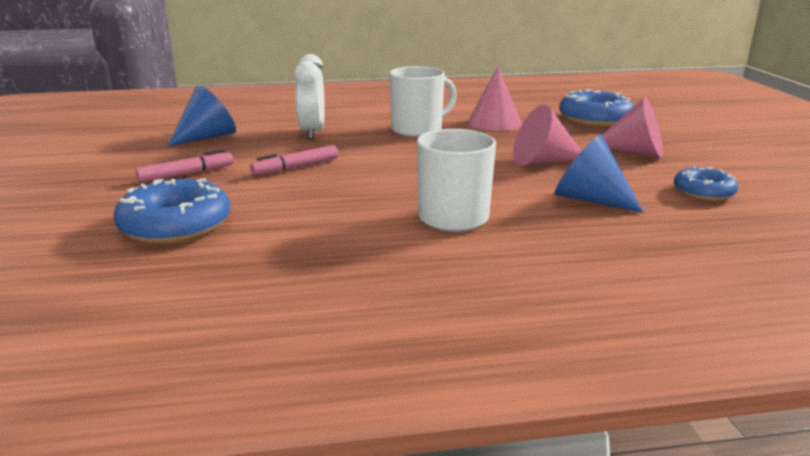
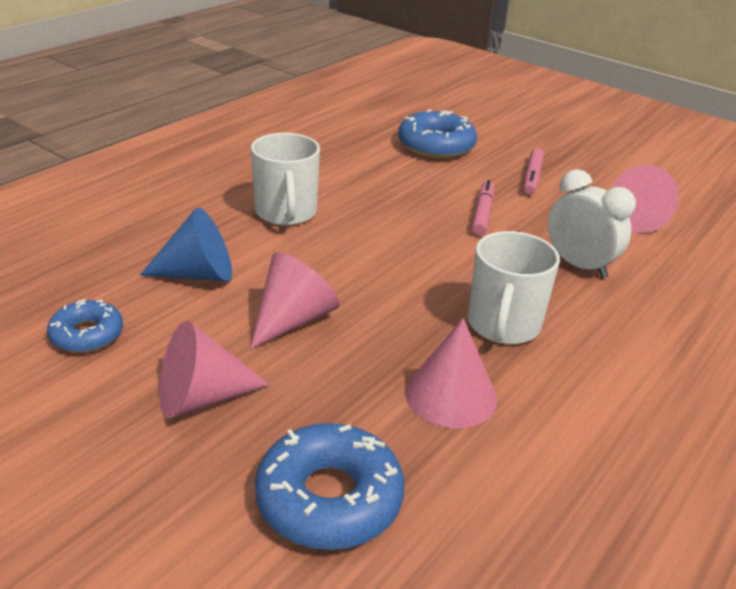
camera: 135 degrees right, 10 degrees up
(207, 137) = (633, 218): blue cone -> pink cone

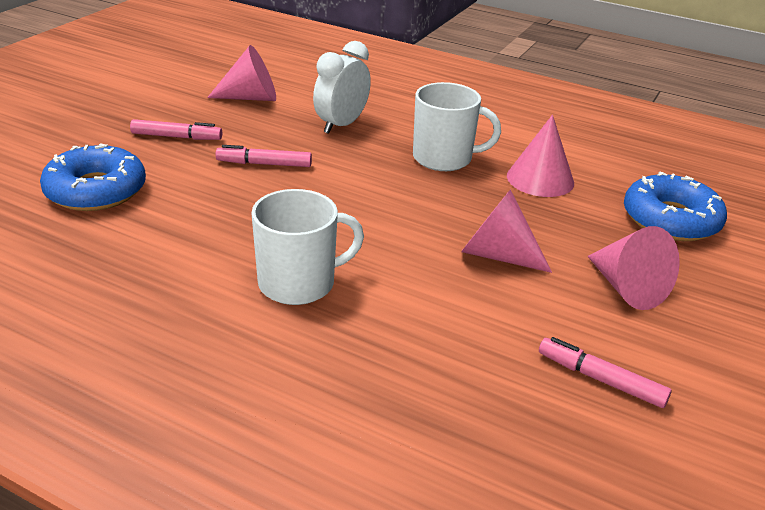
camera: 100 degrees left, 0 degrees up
(87, 334) = (600, 379): blue donut -> pink marker
(198, 274) = (455, 325): blue cone -> none

